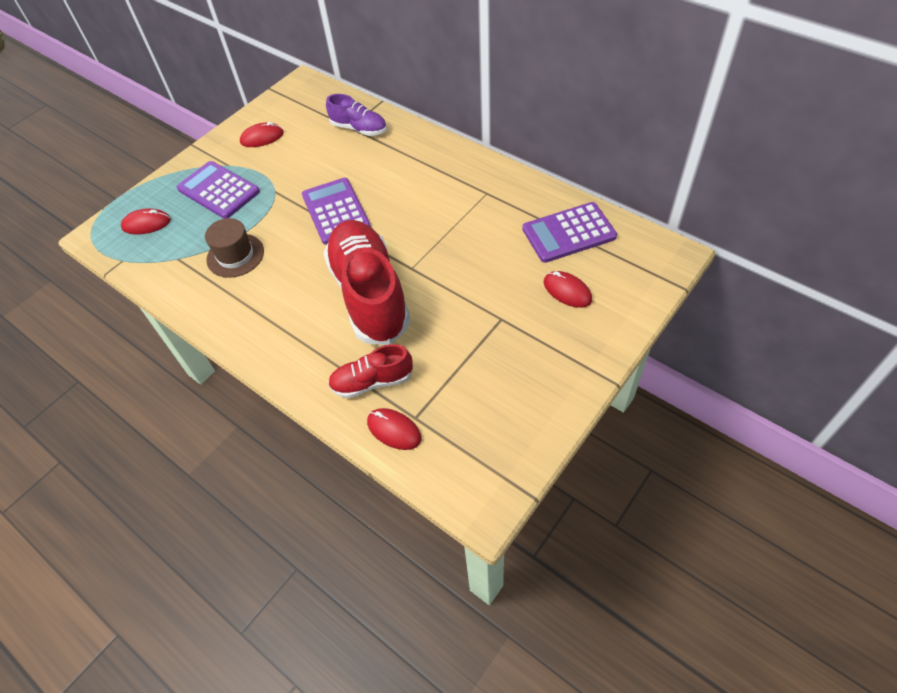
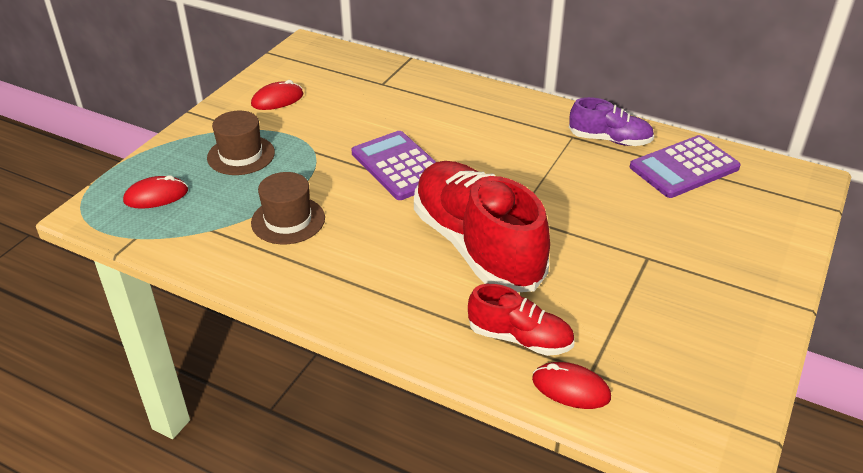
camera: 15 degrees left, 15 degrees down
(218, 190) = (241, 155): purple calculator -> brown hat
(359, 129) = (394, 85): purple shoe -> purple shoe (610, 140)
(372, 381) = (520, 338): red shoe -> red shoe turned 135 degrees counterclockwise
(567, 291) = (710, 223): red mouse -> none

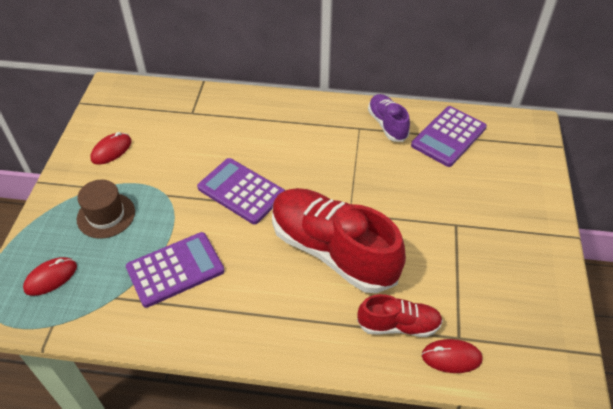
camera: 20 degrees left, 10 degrees up
(288, 220) = (175, 269): brown hat -> purple calculator
(610, 140) = (387, 124): purple shoe -> purple shoe turned 105 degrees counterclockwise

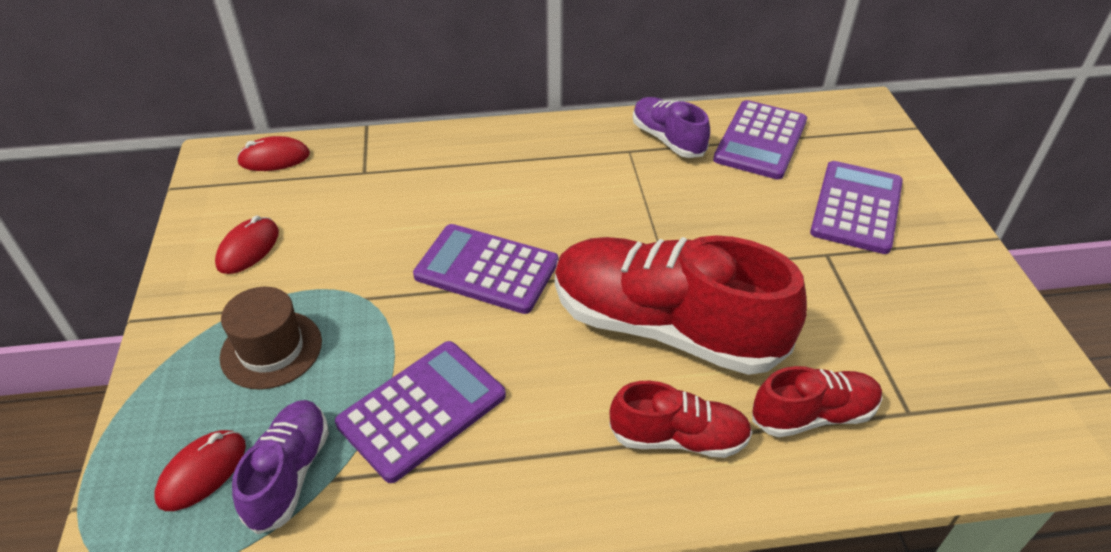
camera: 15 degrees left, 5 degrees down
(94, 289) = (289, 474): none -> purple shoe
(312, 320) = (678, 438): none -> red shoe
(451, 357) = (913, 444): red mouse -> red mouse (274, 158)
(491, 196) = (856, 207): none -> purple calculator

